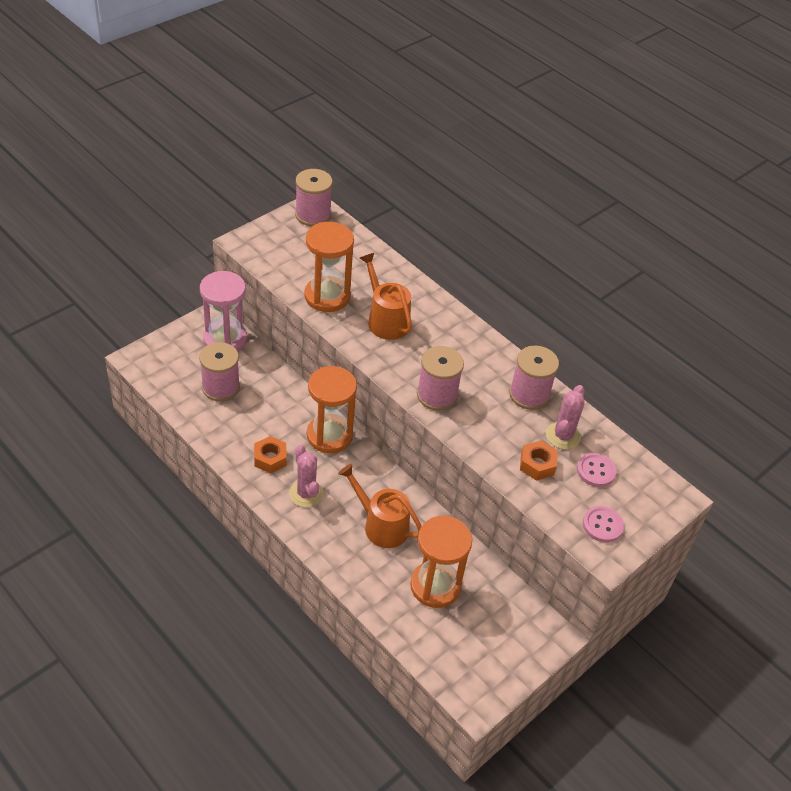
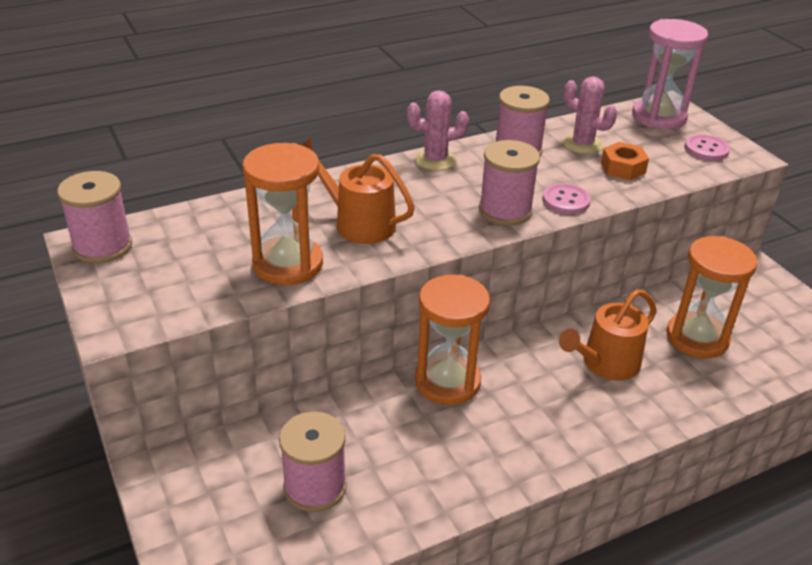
camera: 70 degrees left, 10 degrees down
(225, 339) = (212, 464): pink hourglass -> pink hourglass (658, 117)
(270, 458) = (475, 452): orange nut -> none
(306, 493) = (545, 425): pink cactus -> pink cactus (435, 160)
(386, 320) = (358, 223): orange watering can -> orange watering can turned 45 degrees clockwise
(596, 471) = (633, 137): pink button -> pink button (566, 201)

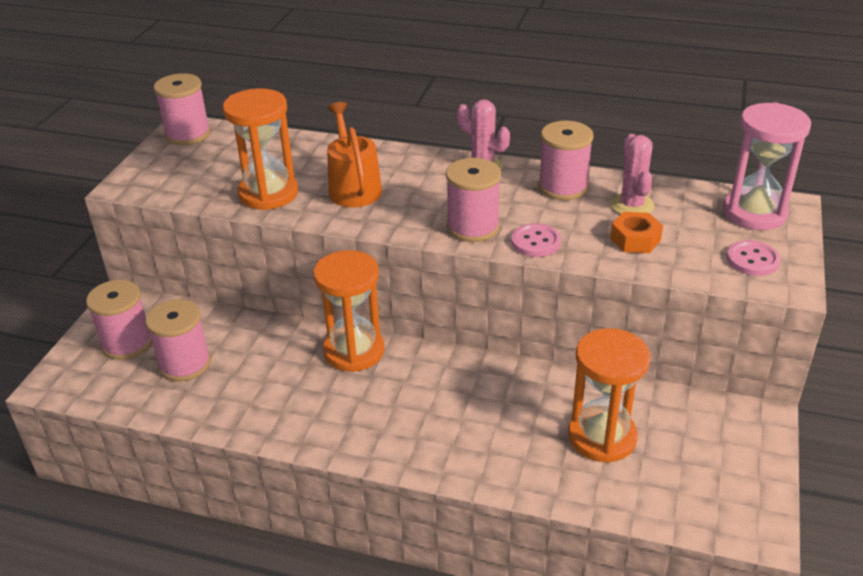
camera: 45 degrees right, 0 degrees up
(224, 506) = (127, 343): none -> pink spool
(605, 363) = (489, 408): orange watering can -> none

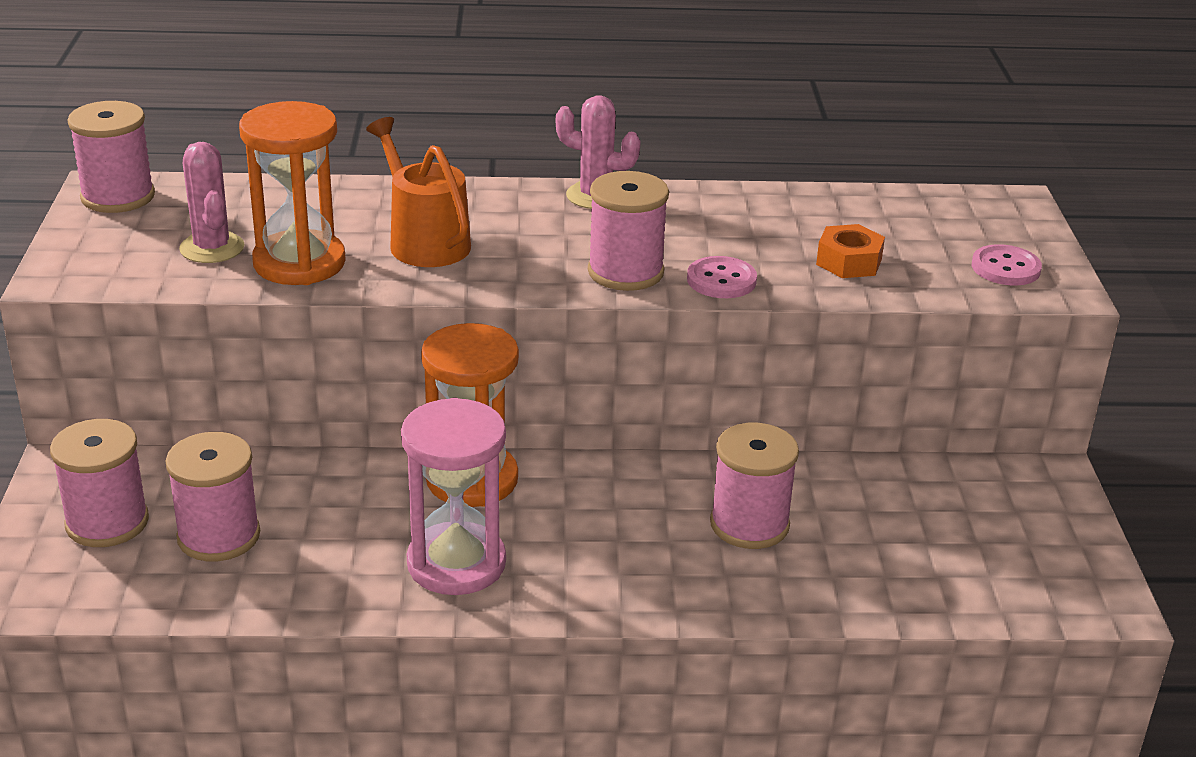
camera: 20 degrees left, 5 degrees down
(563, 187) = (720, 209): pink spool -> pink spool (749, 524)
(602, 437) = (866, 530): orange hourglass -> none
(632, 205) = (822, 222): pink cactus -> pink cactus (212, 248)
(754, 213) = (979, 213): pink hourglass -> pink hourglass (456, 563)

